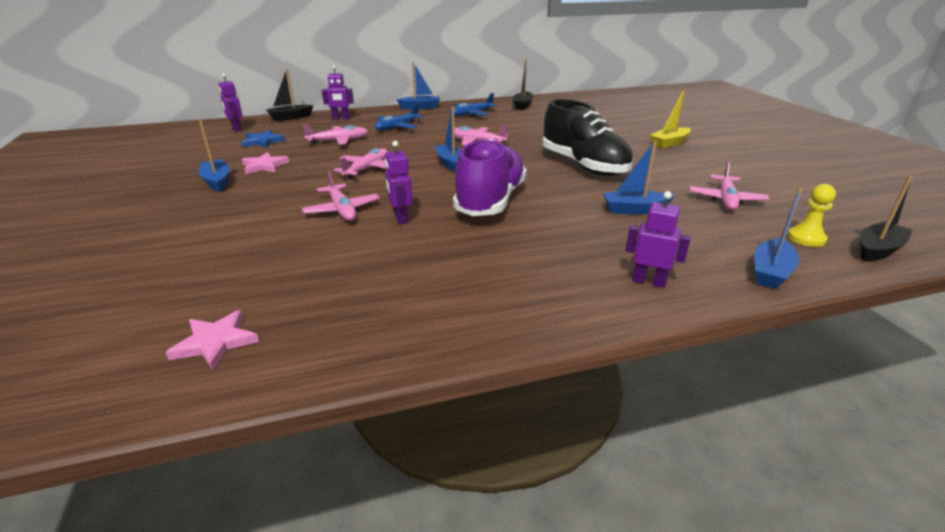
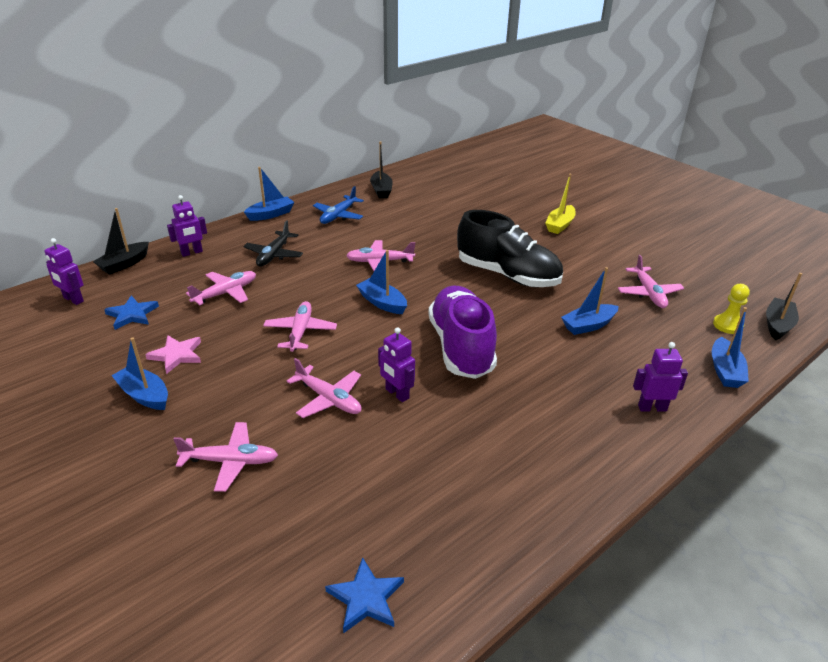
camera: 25 degrees left, 5 degrees up
(215, 342) = (366, 598): pink star -> blue star
(225, 229) = (230, 461): none -> pink plane
(397, 127) = (274, 255): blue plane -> black plane

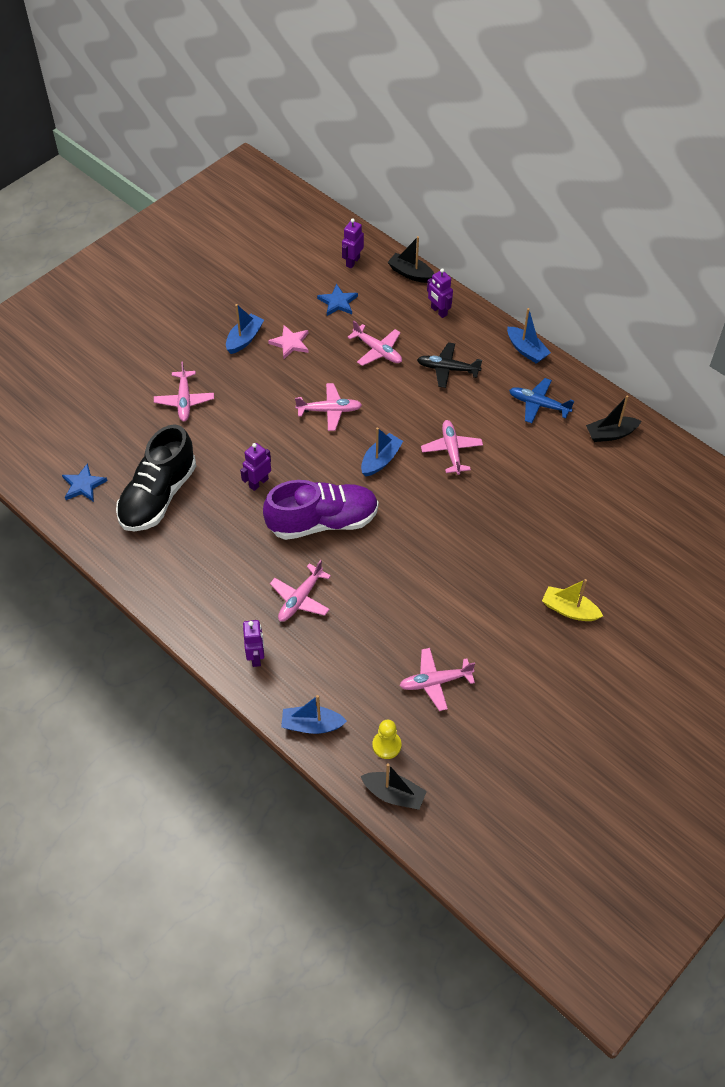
camera: 85 degrees right, 20 degrees up
(328, 399) = (249, 442): pink plane -> pink plane (300, 599)
(507, 275) = (447, 557): black shoe -> black shoe (158, 496)
(588, 325) = (368, 621): blue boat -> none

